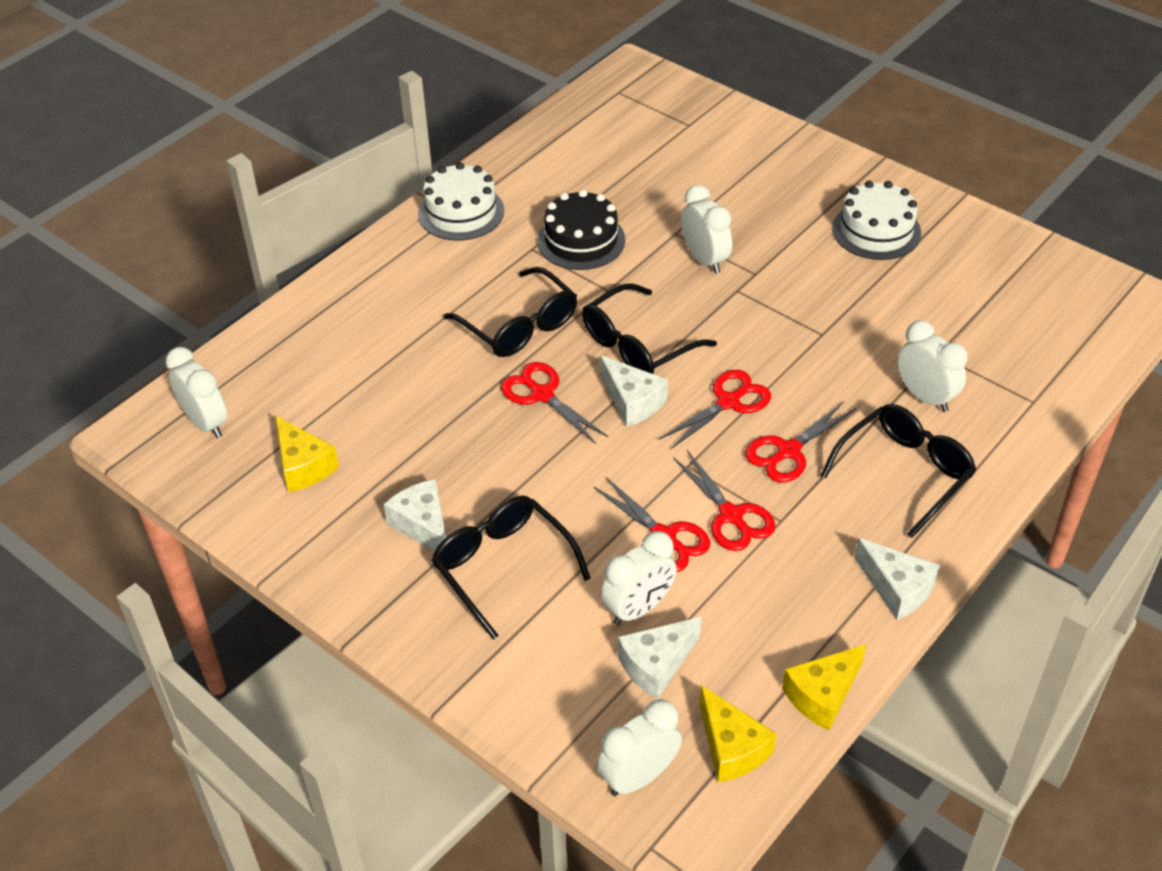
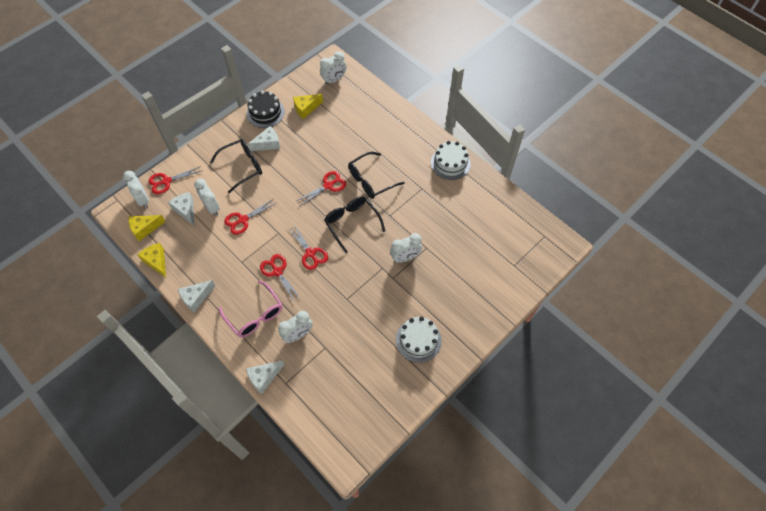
camera: 95 degrees right, 15 degrees up
(581, 240) = (425, 208): black cake -> black cake (265, 112)
(632, 401) = (318, 217): white cheese -> white cheese (264, 377)
(731, 516) = (248, 244): red scissors -> red scissors (166, 181)
(905, 472) = (255, 315): black glasses -> pink glasses

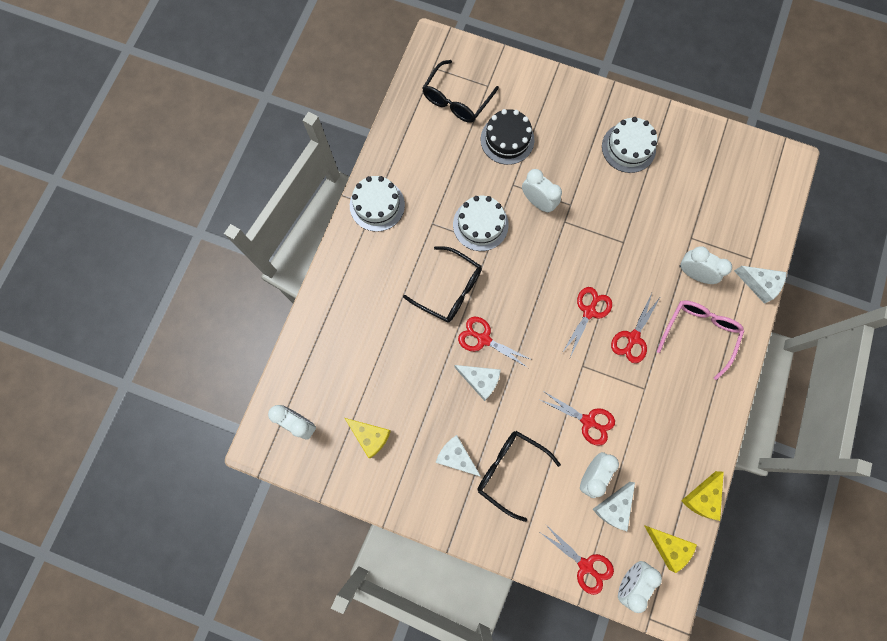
camera: 115 degrees left, 15 degrees up
(196, 298) = (718, 415): white cheese -> white cheese (480, 380)
(265, 112) = (404, 492): black cake -> black cake (507, 139)
(351, 223) = (523, 284): black glasses -> black glasses (456, 100)
(406, 216) = (480, 224): none -> white cake

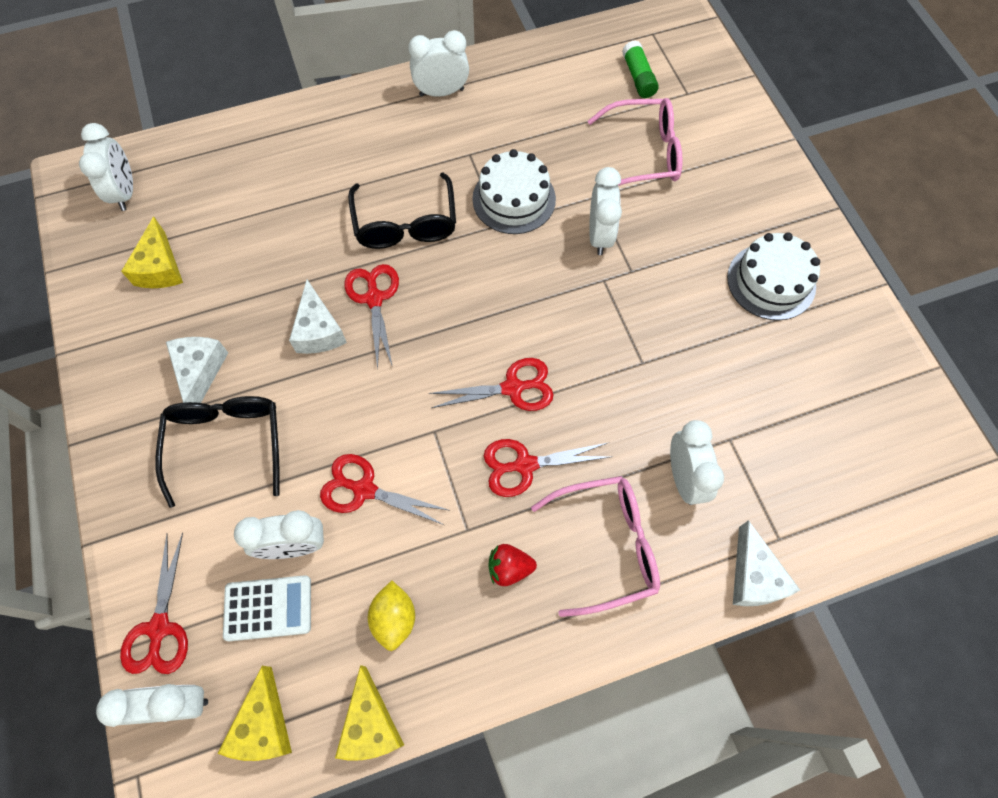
camera: 50 degrees right, 10 degrees down
(377, 205) = (441, 92): white cake -> white clock
(456, 100) = (638, 77): black glasses -> green glue stick
(507, 139) = (644, 154): black cake -> pink glasses
(588, 421) = (364, 489): red scissors -> red scissors turned 120 degrees clockwise
(614, 507) = (268, 608): white cheese -> white calculator
(662, 453) = (394, 618): none -> yellow lemon
(677, 384) = (509, 568): none -> red strawberry
(702, 498) = (371, 724): yellow cheese -> yellow cheese turned 90 degrees counterclockwise

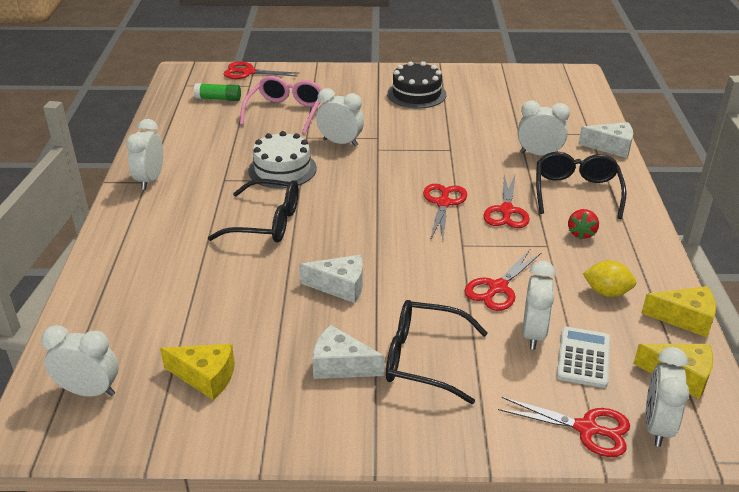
camera: 70 degrees left, 30 degrees down
(374, 298) = (327, 251): red scissors -> red scissors (248, 72)
(607, 545) = (576, 192): pink glasses -> black glasses
(771, 281) = (416, 94): white cake -> black cake

